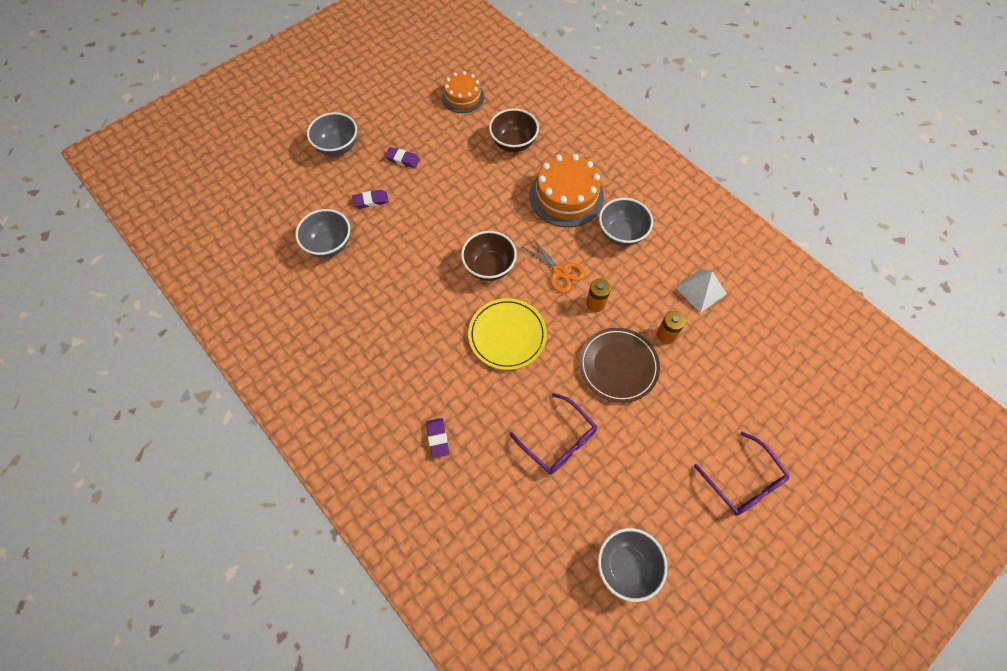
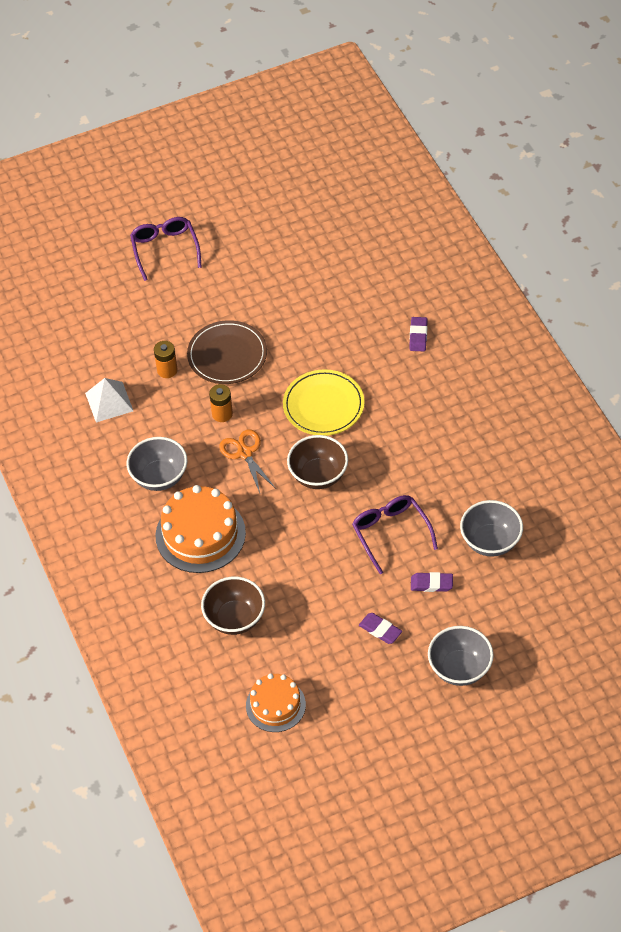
camera: 160 degrees left, 10 degrees down
(558, 440) = (309, 311): purple glasses -> purple glasses (390, 533)
(626, 566) = (290, 220): grey bowl -> none

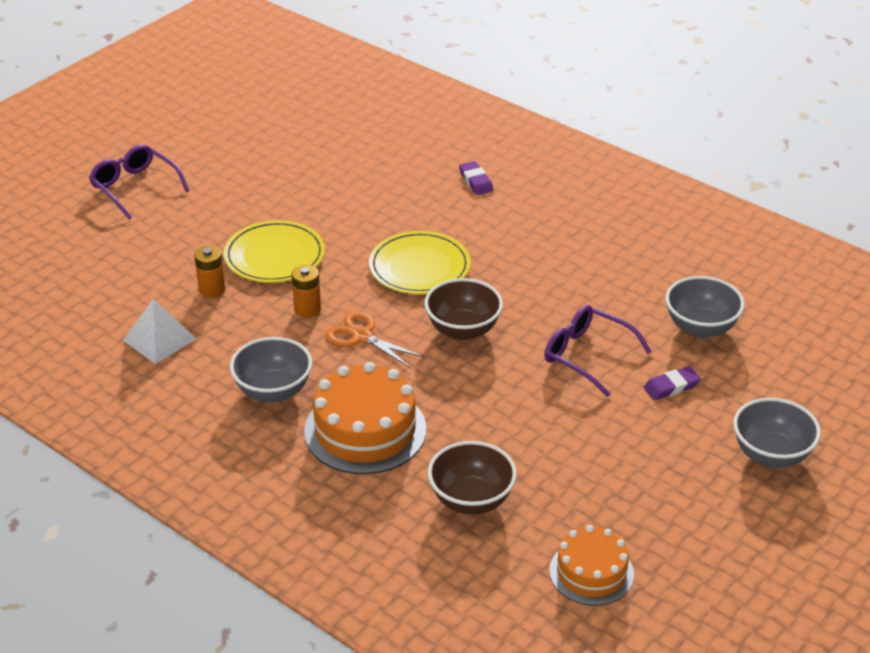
camera: 30 degrees left, 15 degrees down
(227, 355) = (274, 256): brown plate -> yellow plate
(380, 630) = (652, 450): purple eraser -> none

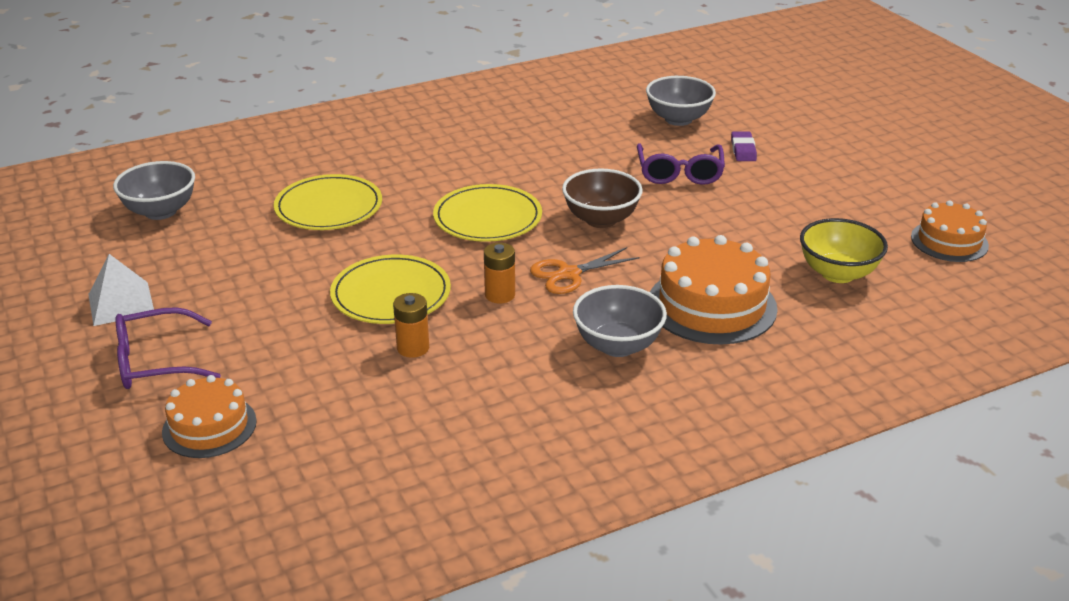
camera: 65 degrees left, 5 degrees down
(79, 236) = (209, 426): none -> orange cake
(159, 339) = (472, 404): white pyramid -> white pyramid (121, 303)
(377, 183) = (328, 207): none -> yellow plate
(471, 500) = (837, 273): brown bowl -> yellow bowl
(476, 181) = (382, 158): purple eraser -> none
(587, 355) = (679, 173): purple glasses -> purple glasses turned 60 degrees counterclockwise
(771, 455) = (845, 135): grey bowl -> grey bowl (160, 211)

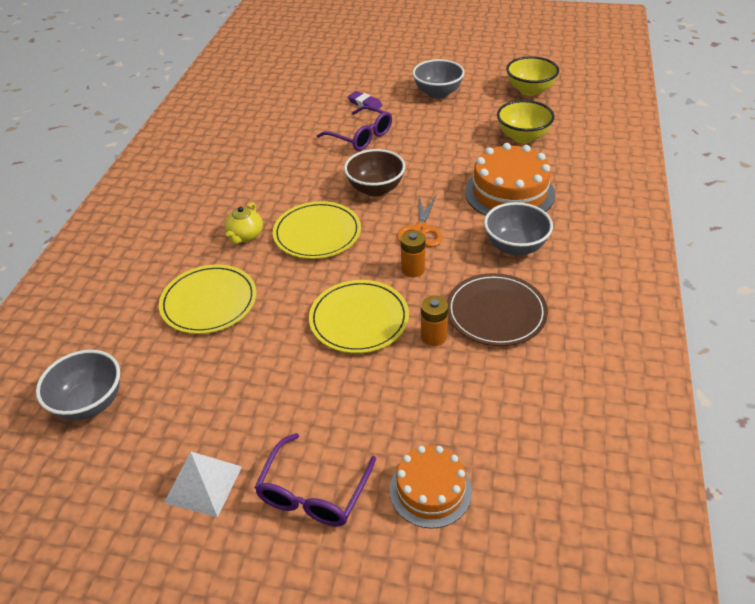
camera: 50 degrees left, 10 degrees up
(437, 183) = (245, 236): none -> yellow teapot
(492, 373) = (496, 312): none -> brown plate
(678, 119) = (301, 107): grey bowl -> grey bowl (437, 93)
(949, 241) = (530, 90): orange cake -> yellow bowl

